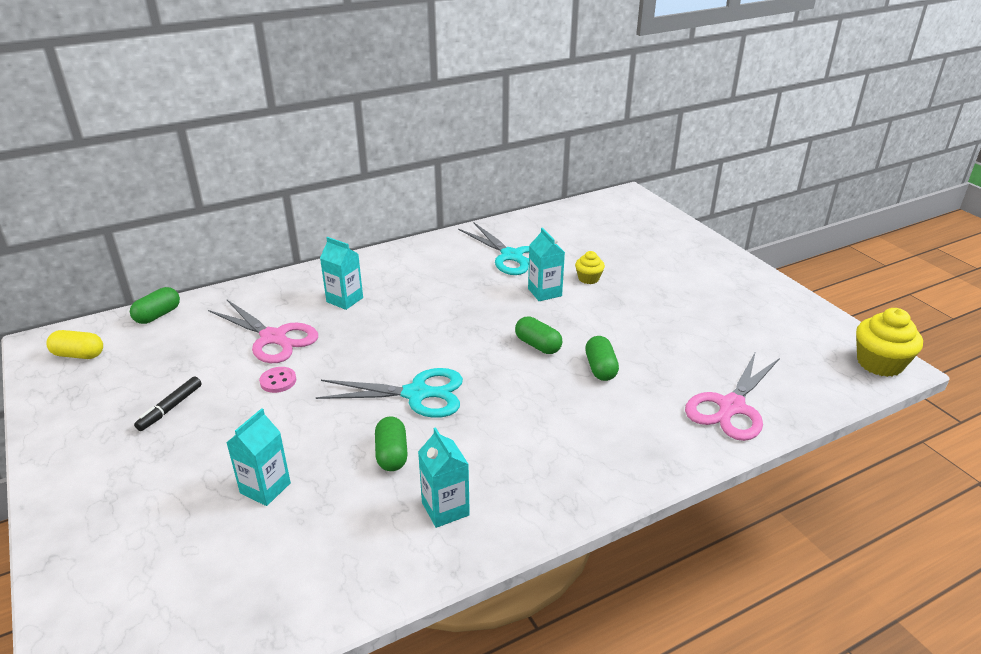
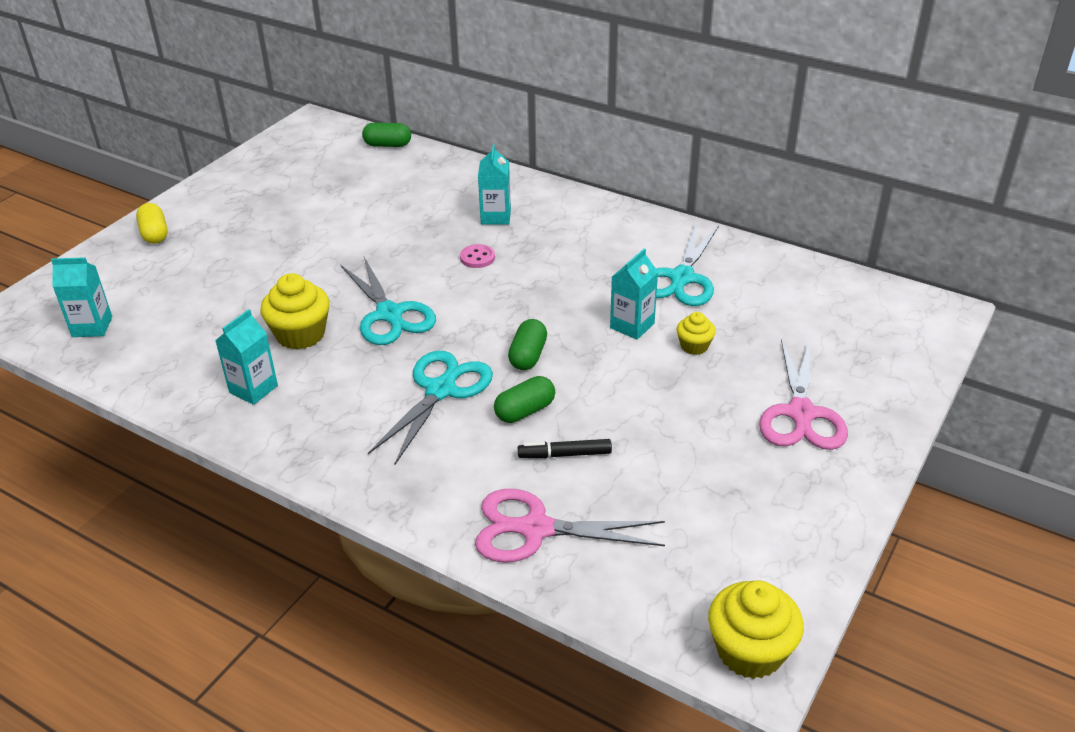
camera: 60 degrees right, 5 degrees up
(79, 355) = (311, 141): yellow capsule -> yellow capsule (155, 234)
(170, 408) = (280, 209): black marker -> black marker (564, 454)
(265, 488) = (222, 292): turquoise carton -> turquoise carton (92, 327)
(273, 338) = (405, 209): pink scissors -> pink scissors (801, 413)
(278, 381) = (350, 238): pink button -> pink button (477, 258)
(392, 454) = (300, 334): green capsule -> yellow cupcake
(543, 399) = (441, 390): none -> turquoise scissors

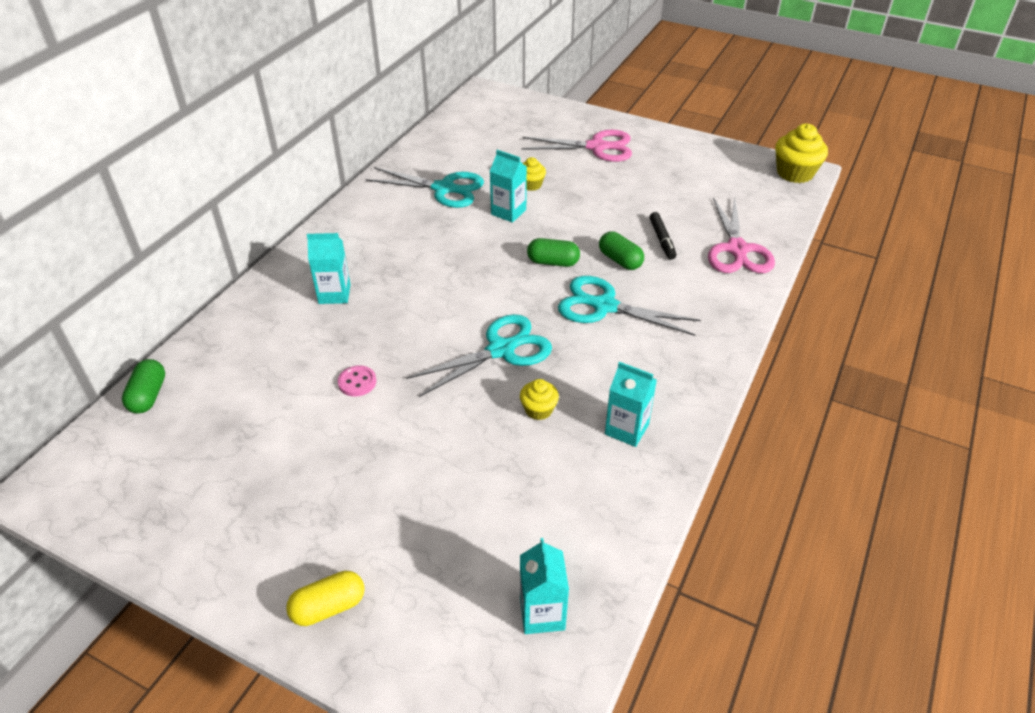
camera: 95 degrees left, 5 degrees up
(300, 334) = (538, 410): yellow cupcake -> yellow cupcake, size x0.56
(477, 258) = (407, 301): pink button -> pink button (357, 382)

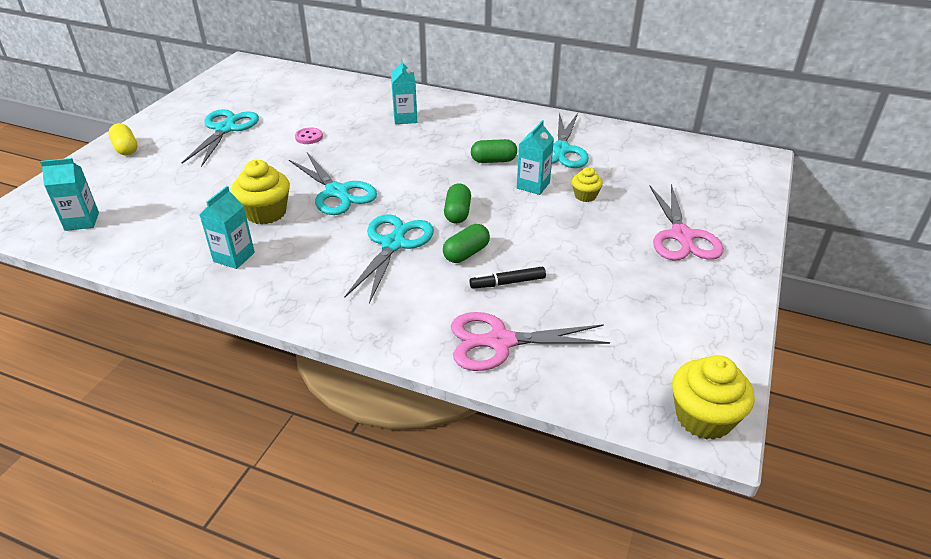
camera: 85 degrees right, 5 degrees down
(148, 396) = (307, 75): green capsule -> green capsule (493, 160)
(302, 479) = (225, 129): none -> turquoise scissors
(538, 410) = (266, 213): yellow cupcake -> yellow cupcake, size x1.78

